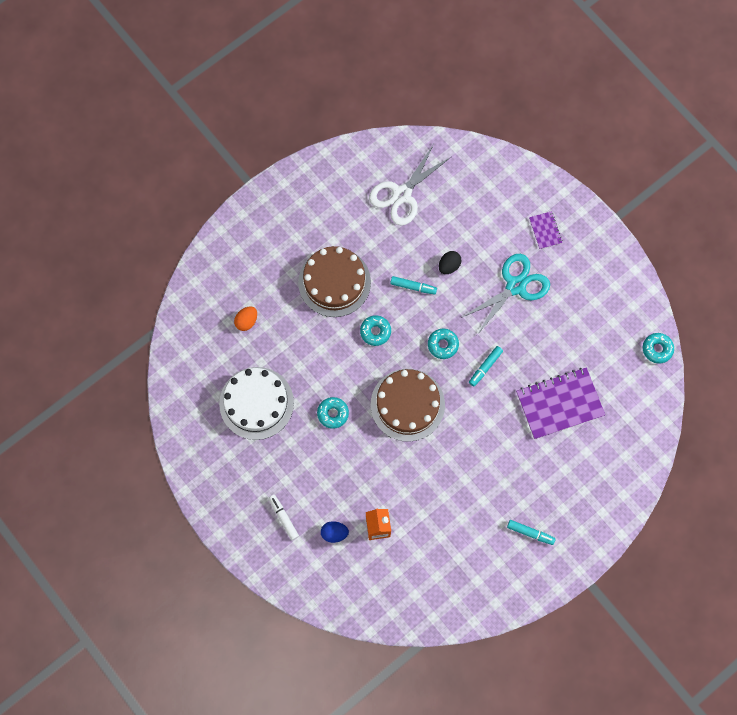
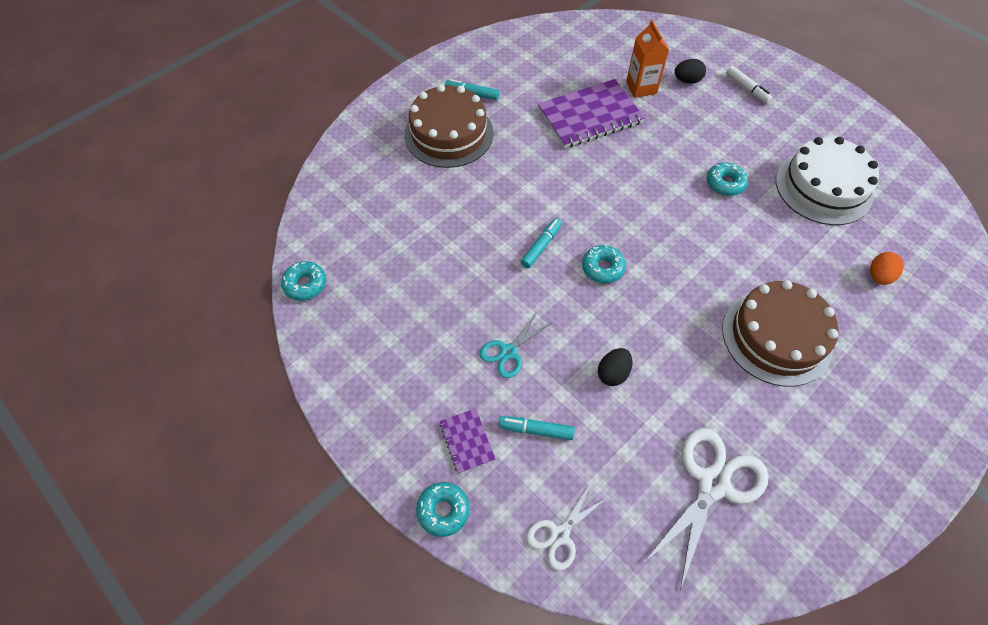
camera: 175 degrees right, 15 degrees down
(334, 533) = (687, 80): blue egg -> black egg
(375, 332) = (698, 277): turquoise donut -> turquoise donut (443, 510)
(407, 404) = (635, 199): brown cake -> brown cake (449, 134)
(413, 287) = (660, 339): turquoise marker -> turquoise marker (536, 430)
(495, 175) = (559, 535): none -> white scissors
(516, 286) = (508, 352): turquoise scissors -> turquoise scissors, size x0.57
(559, 404) = (441, 213): purple notebook -> purple notebook (590, 116)

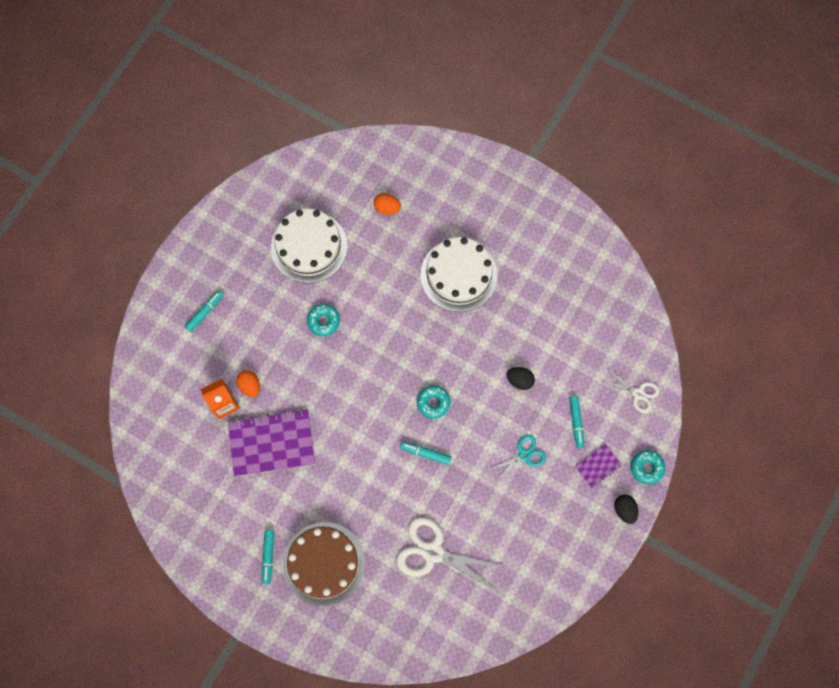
camera: 105 degrees left, 15 degrees up
(305, 284) = (512, 628): turquoise donut -> none
(508, 352) = (524, 455): turquoise scissors -> turquoise scissors turned 60 degrees counterclockwise
(590, 116) = (272, 443): purple notebook -> purple notebook turned 60 degrees counterclockwise
(657, 109) = (250, 386): none -> orange egg
(687, 80) = (205, 365): black egg -> black egg (624, 510)
(713, 484) = (578, 307): white scissors -> white scissors (433, 552)
(747, 89) = (205, 312): white marker -> turquoise marker
(776, 336) = (458, 275): brown cake -> white cake

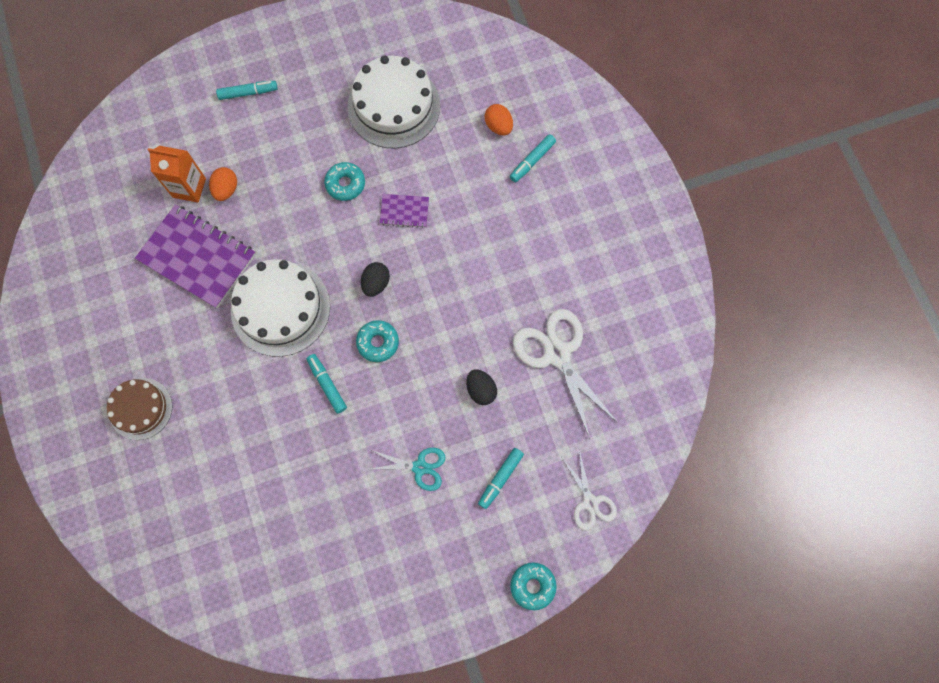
camera: 40 degrees right, 0 degrees up
(268, 557) = (98, 359): turquoise marker -> turquoise marker (532, 161)
(324, 563) = (140, 408): brown cake -> brown cake, size x0.61
(433, 552) = (248, 486): white scissors -> white scissors (557, 354)
(458, 275) = (511, 241): white cake -> white cake (280, 308)
(598, 466) = (484, 540): purple notebook -> purple notebook (404, 211)
(624, 510) = (472, 609): black egg -> black egg (376, 283)

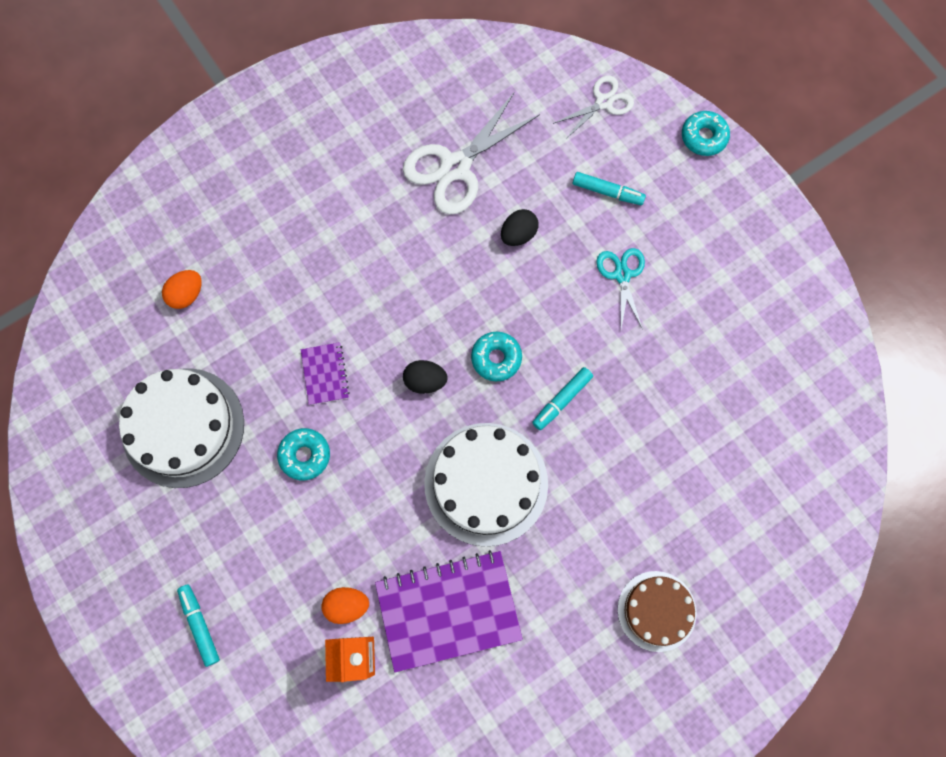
camera: 105 degrees left, 0 degrees up
(197, 257) = (448, 610): purple notebook -> purple notebook turned 60 degrees clockwise
(532, 161) = (226, 246): turquoise marker -> none

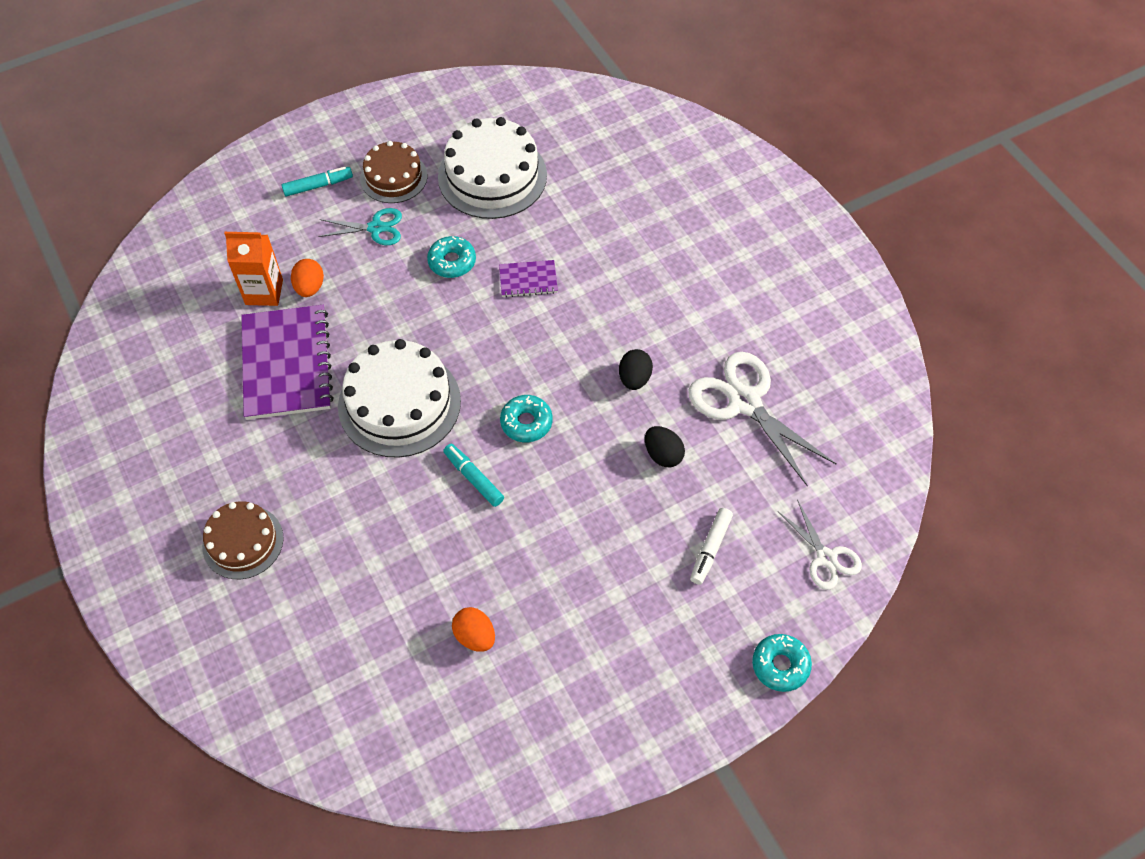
camera: 95 degrees right, 15 degrees down
(186, 538) = (393, 177): none -> brown cake
(187, 294) = (618, 179): orange egg -> orange egg (475, 636)
(425, 381) = (510, 360): black egg -> black egg (634, 378)
(607, 192) = (710, 549): turquoise marker -> white marker
(622, 275) = (608, 552): turquoise scissors -> turquoise scissors (376, 228)

